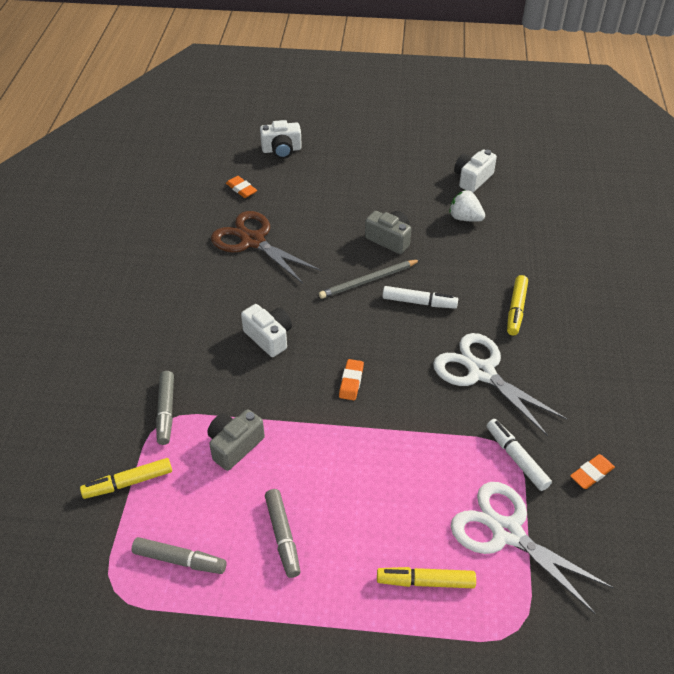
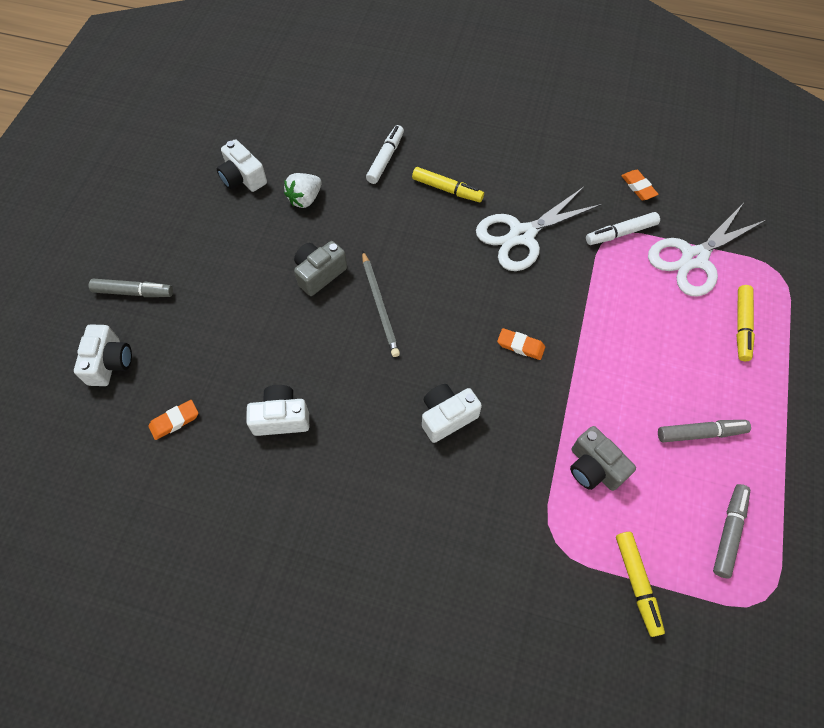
camera: 80 degrees left, 15 degrees up
(166, 411) = (541, 538): grey marker -> grey marker (133, 292)
(252, 241) = (281, 418): brown scissors -> white camera
(419, 302) = (421, 266): white marker -> white marker (385, 159)

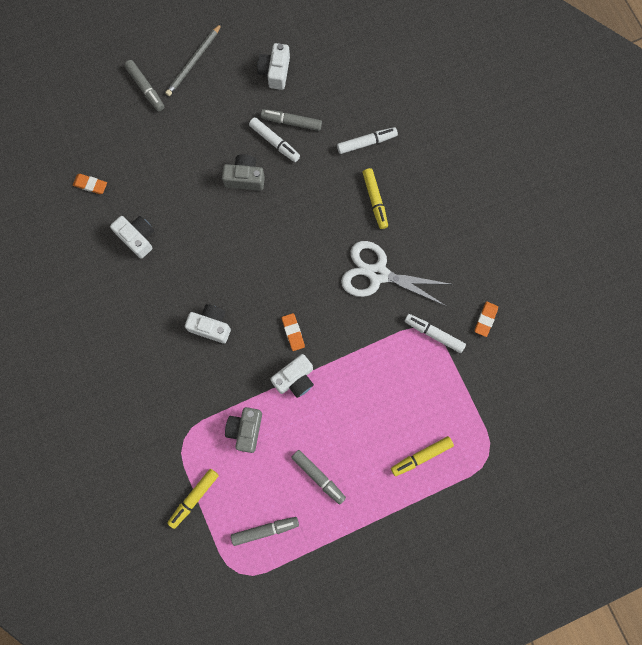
camera: 50 degrees right, 15 degrees up
(110, 363) = (94, 119): white camera -> white camera (295, 379)
(305, 199) = (291, 122): white strawberry -> grey marker
(309, 225) = (274, 142): none -> white marker
(380, 305) = (252, 230): grey pencil -> grey pencil (193, 62)
(694, 259) = (452, 394): white scissors -> none

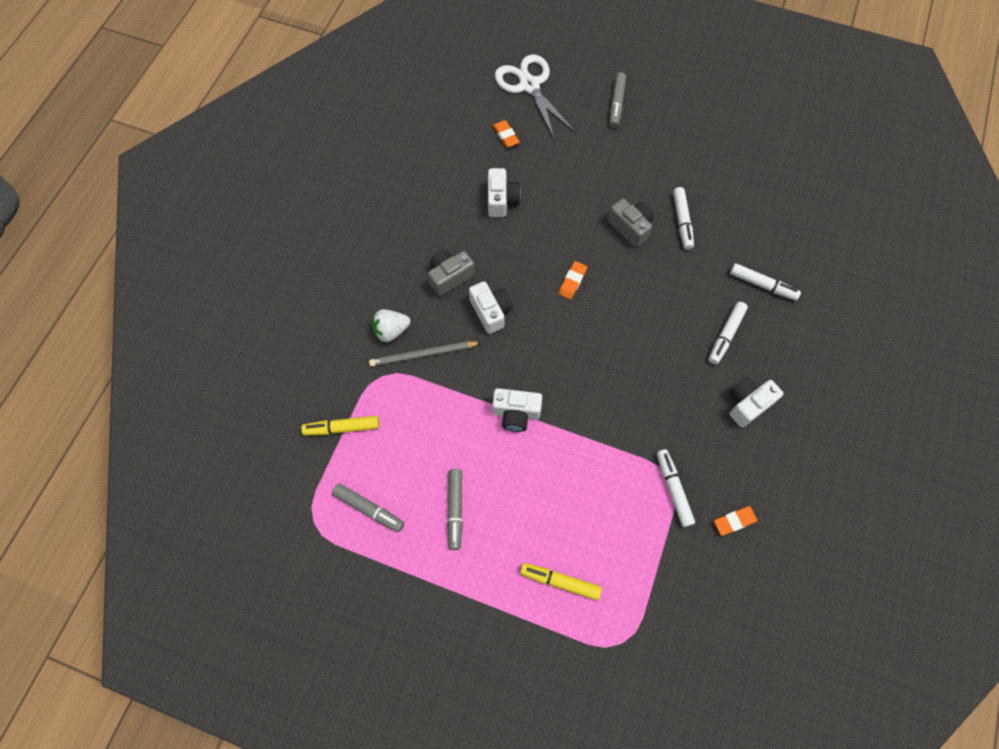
camera: 45 degrees right, 10 degrees down
(158, 403) = (391, 331): none -> white strawberry
(193, 62) = (673, 114): grey pencil -> grey pencil (423, 355)
(245, 430) = (436, 415): grey camera -> grey camera (449, 276)
(275, 72) = (734, 172): white camera -> white camera (747, 404)
(291, 122) = (711, 218): grey marker -> none
(293, 332) = (551, 376): orange eraser -> orange eraser (572, 281)
(375, 200) = (726, 335): yellow marker -> white marker
(377, 274) = (670, 395): white scissors -> white scissors (529, 85)

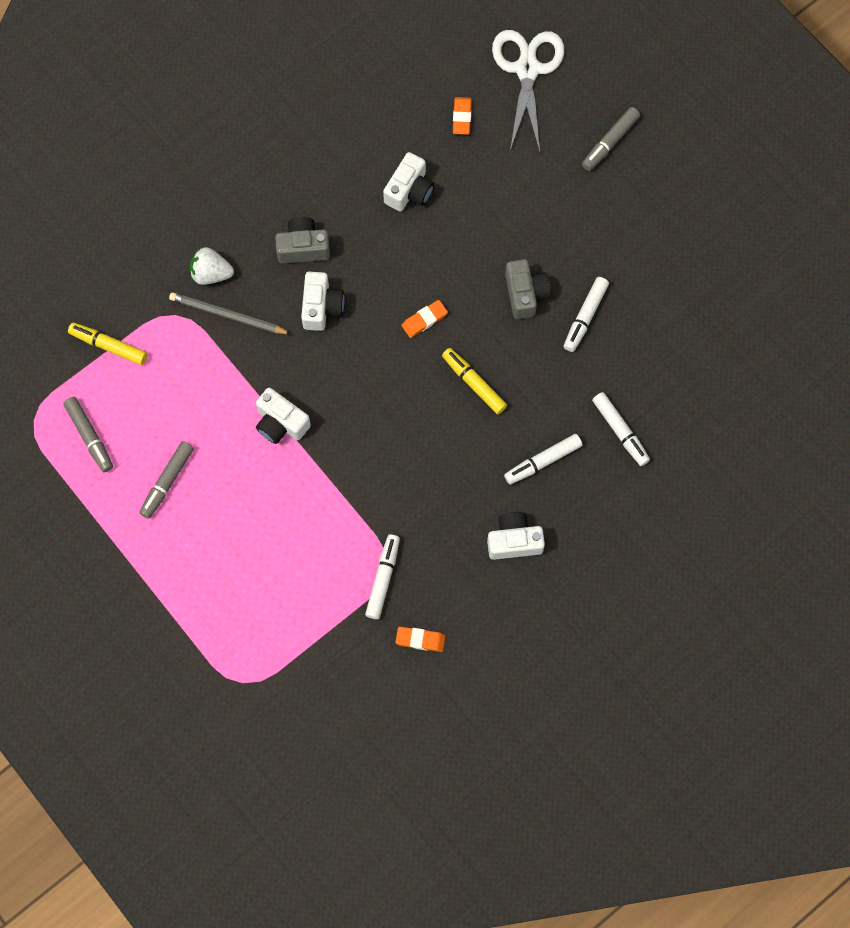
camera: 30 degrees right, 5 degrees up
(560, 582) = (222, 599): yellow marker -> yellow marker (474, 383)

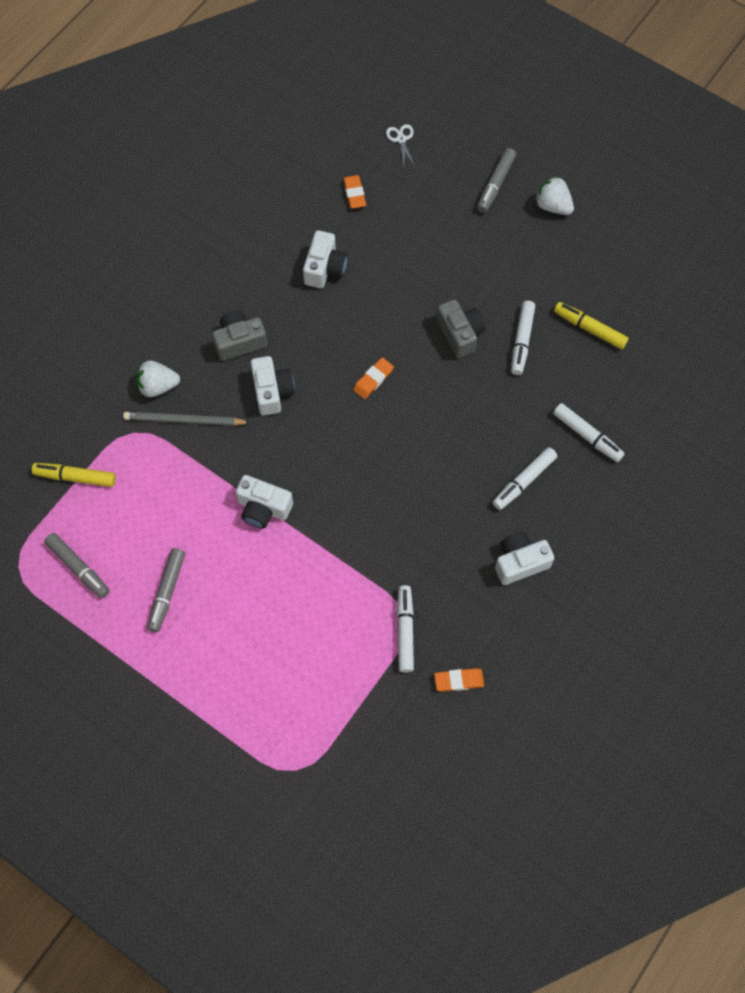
camera: 15 degrees left, 5 degrees down
(474, 383) = (437, 426): yellow marker -> yellow marker (590, 329)
(527, 69) = (401, 139): white scissors -> white scissors, size x0.41
(662, 180) = (553, 206): none -> white strawberry

